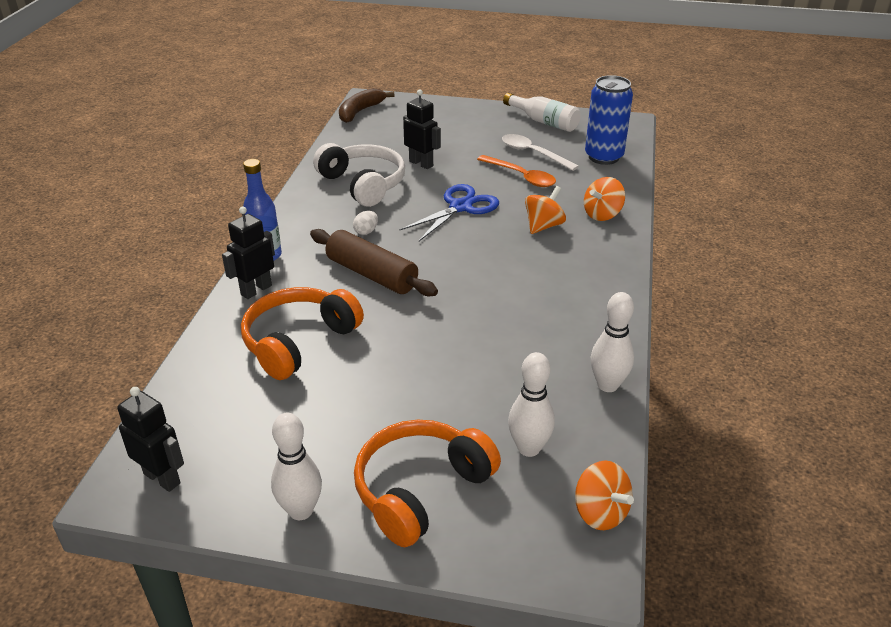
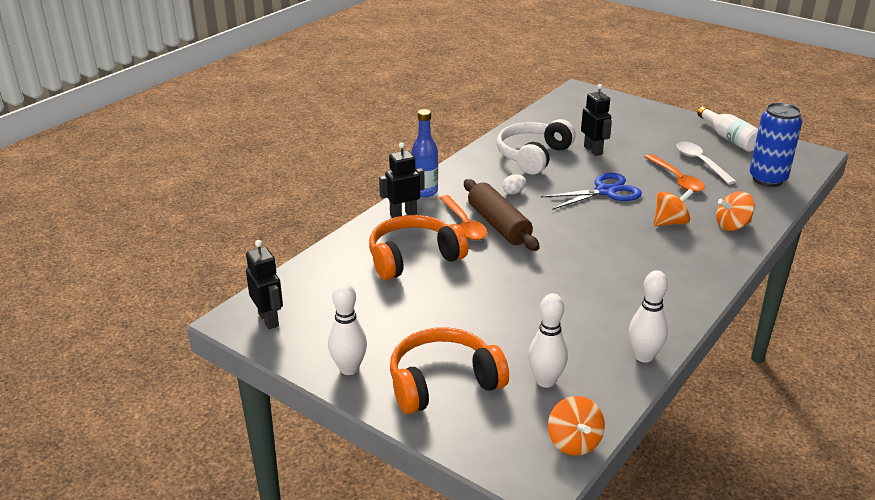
camera: 25 degrees right, 5 degrees down
(333, 284) = (464, 224): none -> orange spoon
(360, 111) = (566, 99): brown banana -> none
(363, 184) = (533, 156): white headphones -> white headphones turned 135 degrees counterclockwise

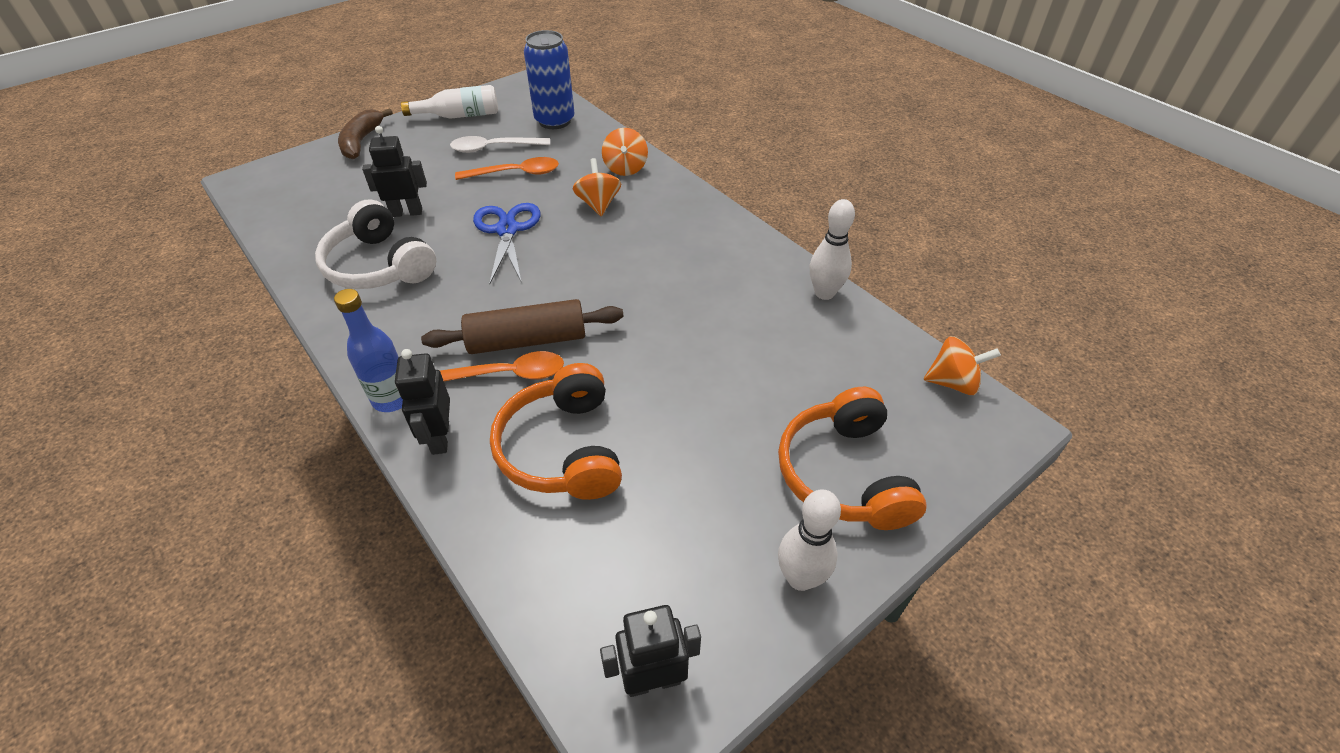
camera: 75 degrees left, 15 degrees up
(513, 192) = (457, 306): white egg -> none
(545, 381) = (853, 378): white bowling pin -> none
(657, 113) = (361, 141): none -> brown banana

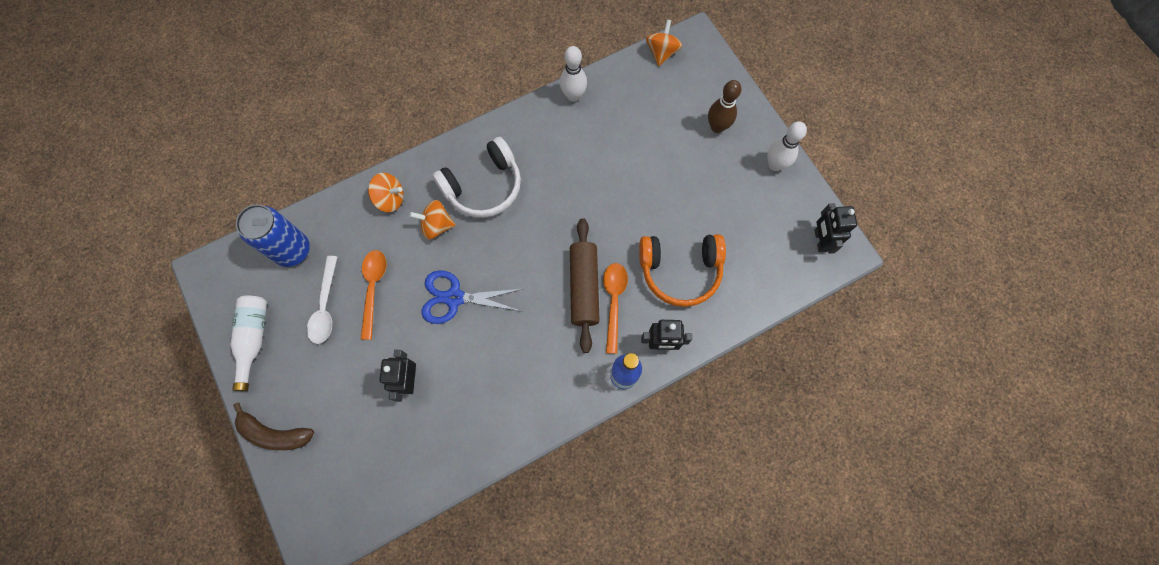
camera: 80 degrees left, 25 degrees up
(379, 265) = (478, 397): white headphones -> white headphones (483, 186)
(844, 474) = (717, 127): orange headphones -> brown bowling pin

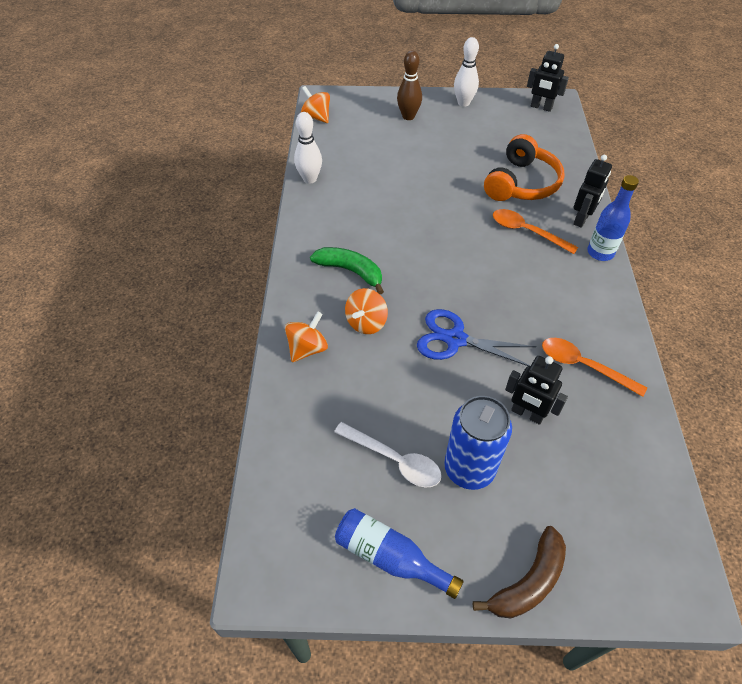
camera: 60 degrees left, 20 degrees down
(253, 339) = (390, 557): white bottle -> blue bottle
(293, 250) = (301, 466): blue can -> blue can (469, 469)
(373, 289) = (401, 404): orange spoon -> orange spoon (583, 366)
(454, 298) = (455, 339): blue scissors -> blue scissors turned 75 degrees clockwise
(483, 186) = (350, 271): white headphones -> green banana
(584, 287) = (501, 244): brown rolling pin -> none

